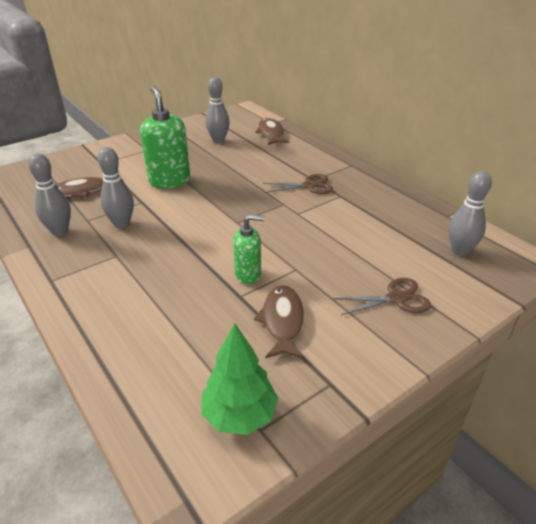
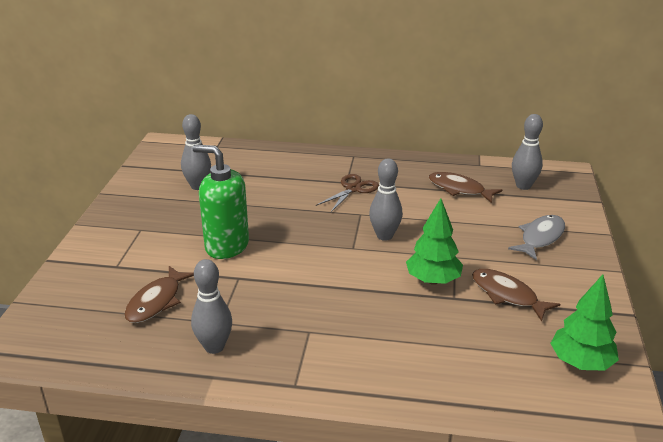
camera: 45 degrees left, 5 degrees down
(122, 224) = (260, 305): grey bowling pin -> grey bowling pin (384, 236)
(248, 275) = (433, 280): green soap dispenser -> green tree
(271, 133) = (236, 157): brown fish -> brown fish (459, 189)
(396, 298) = (540, 238): brown scissors -> grey fish

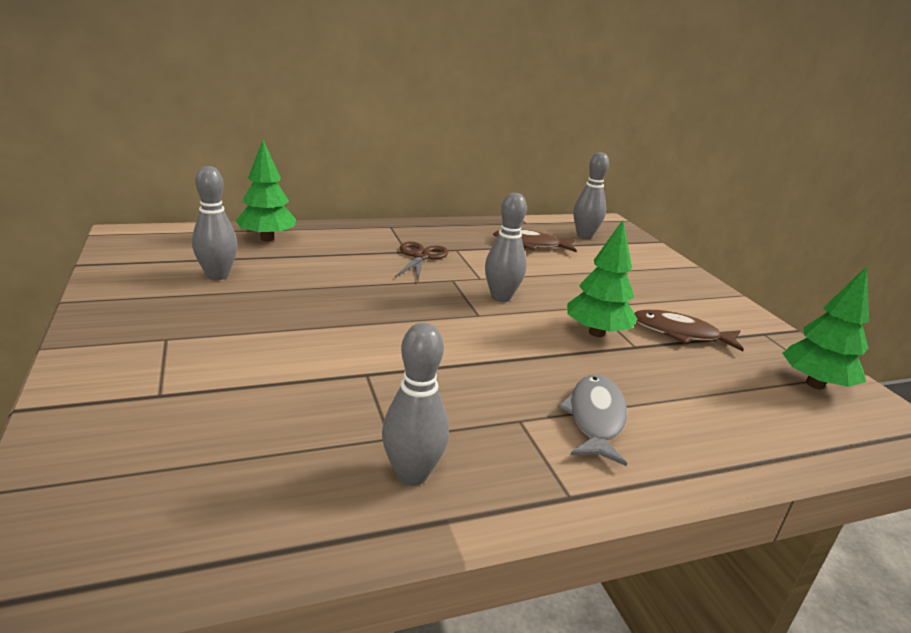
camera: 30 degrees left, 5 degrees down
(156, 301) = (267, 431): brown fish -> none
(226, 246) = (317, 338): green soap dispenser -> none
(251, 158) = (267, 238): none -> green tree
(540, 238) = (648, 277): grey fish -> grey fish (595, 418)

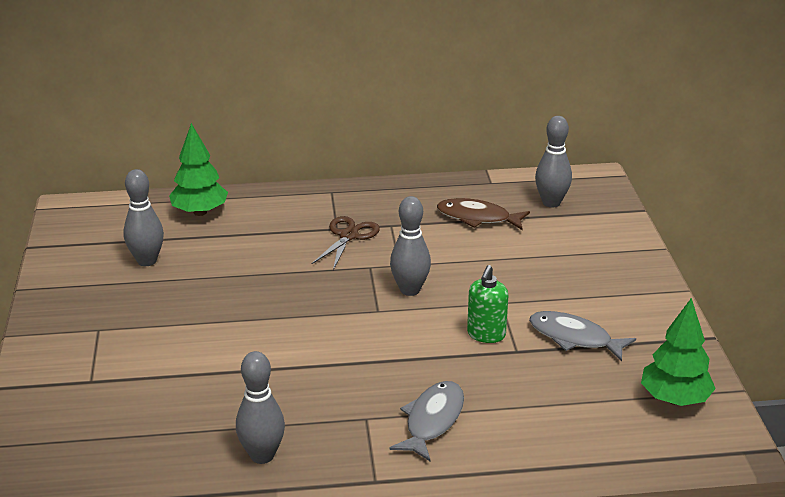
camera: 15 degrees right, 5 degrees up
(596, 333) = (486, 334): green tree -> green soap dispenser
(680, 333) = (574, 338): brown fish -> grey fish

